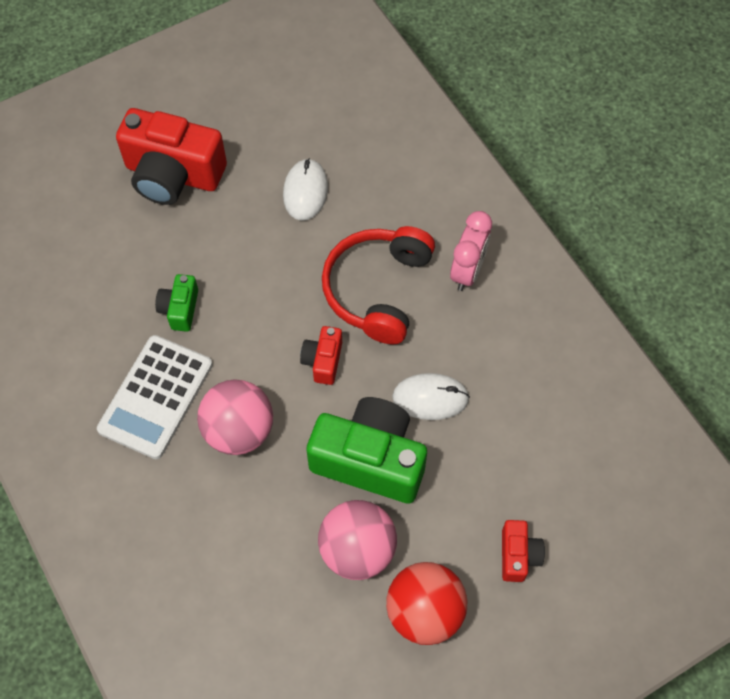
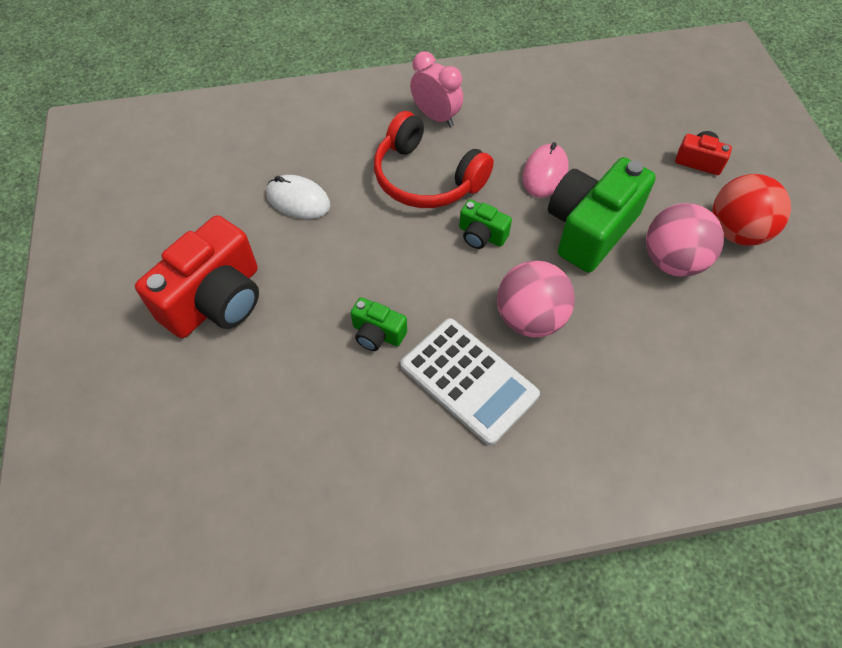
camera: 70 degrees left, 5 degrees down
(323, 361) = (481, 235): red camera -> green camera
(430, 398) = (545, 173): white mouse -> pink mouse

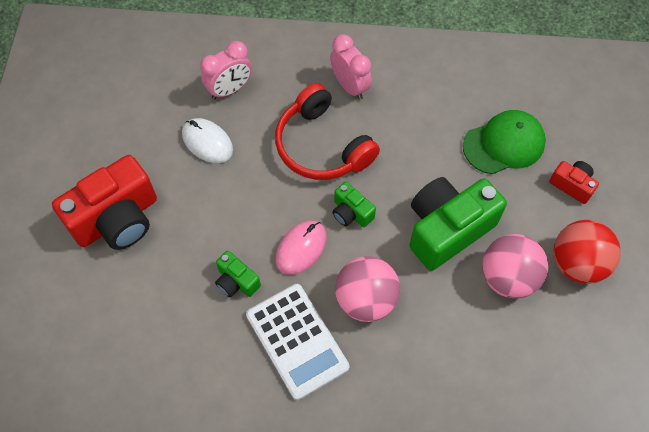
camera: 15 degrees right, 5 degrees up
(307, 145) = (229, 89): none -> pink clock
(545, 173) = (427, 165): pink mouse -> pink mouse (301, 248)
(615, 138) = (504, 144): none -> green cap

